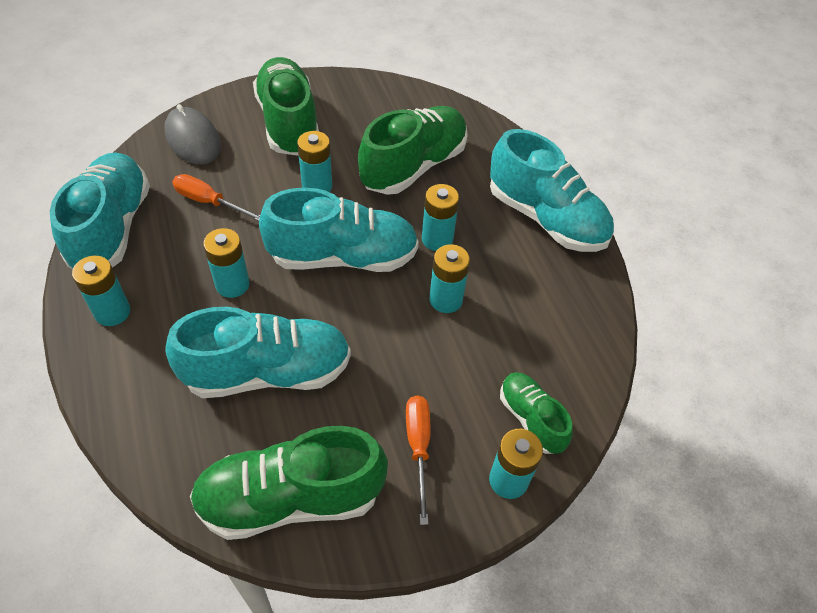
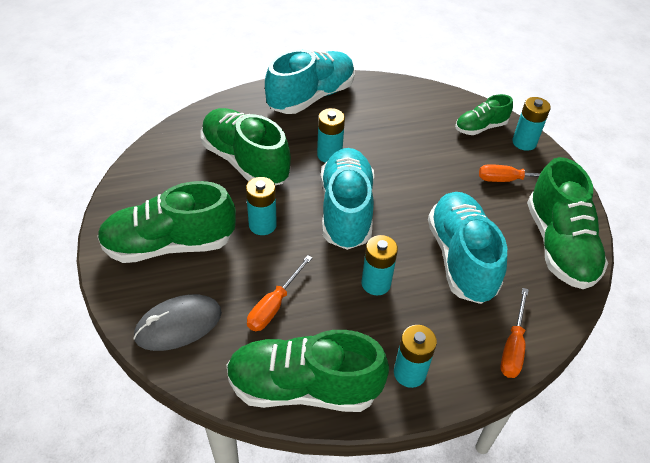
camera: 85 degrees left, 5 degrees down
(112, 228) = (303, 387): turquoise shoe -> green shoe
(131, 416) = (513, 346): none -> orange screwdriver
(445, 299) = (388, 156): turquoise battery -> none

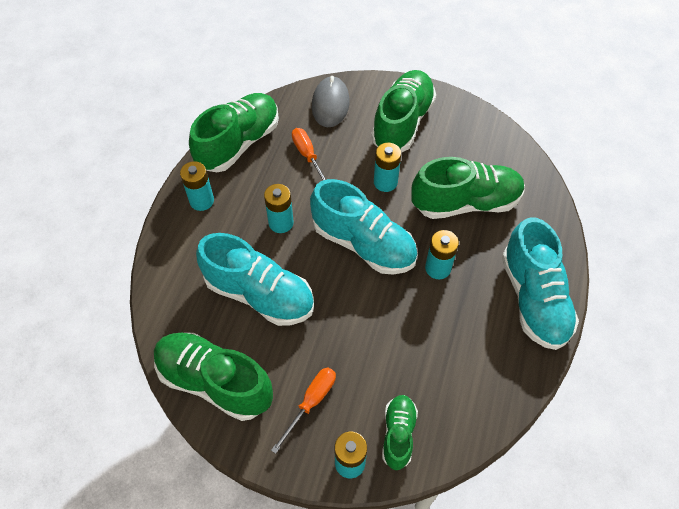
camera: 125 degrees right, 10 degrees up
(513, 346) = (167, 273): orange screwdriver -> none

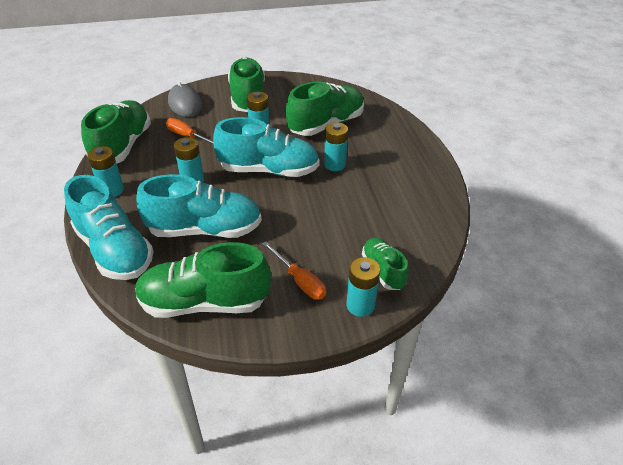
camera: 30 degrees left, 15 degrees down
(311, 403) = (299, 280): orange screwdriver -> orange screwdriver turned 135 degrees clockwise
(533, 299) = (413, 157): turquoise shoe -> turquoise shoe (115, 250)

